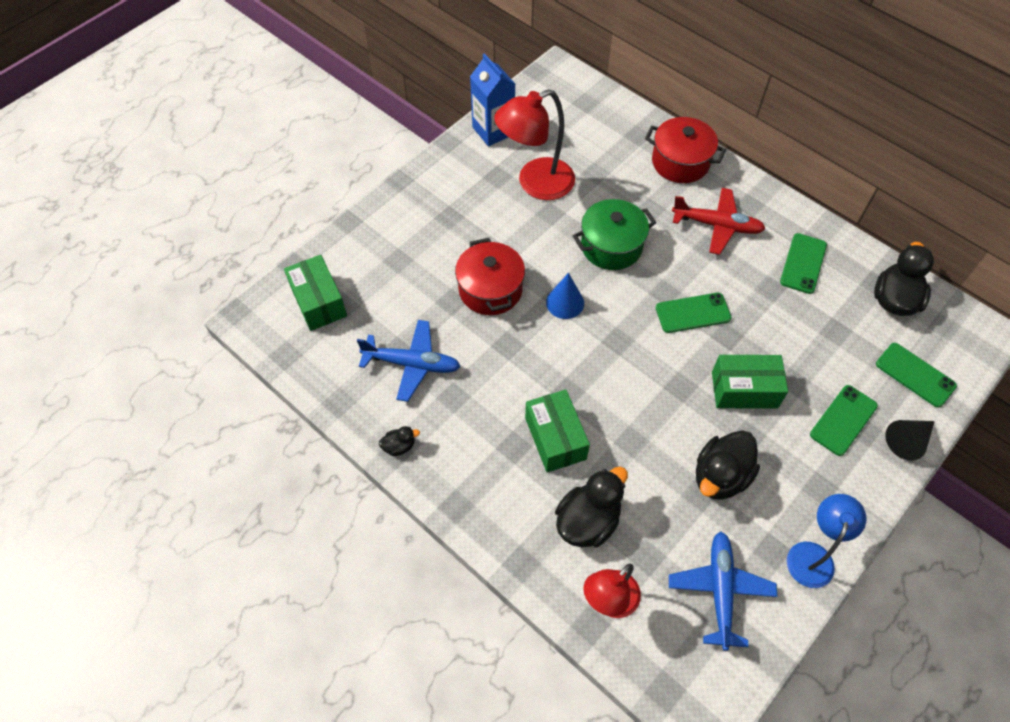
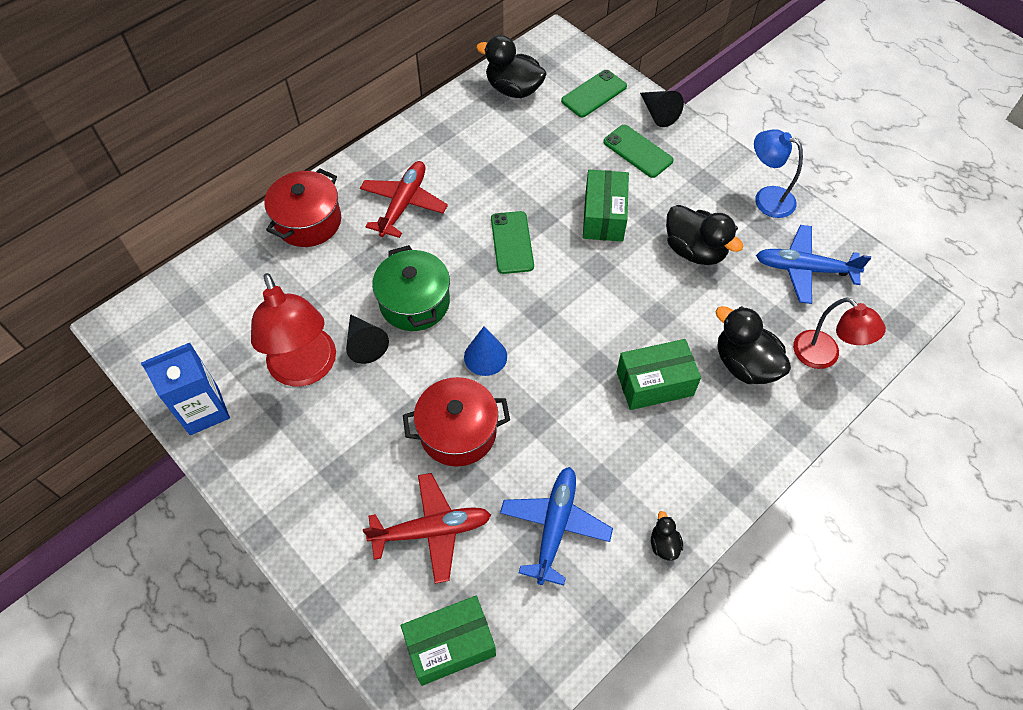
camera: 85 degrees left, 0 degrees up
(405, 281) = (431, 530): none -> red plane
(564, 217) = (365, 344): none -> black cone
(803, 263) = (463, 145): green phone -> none

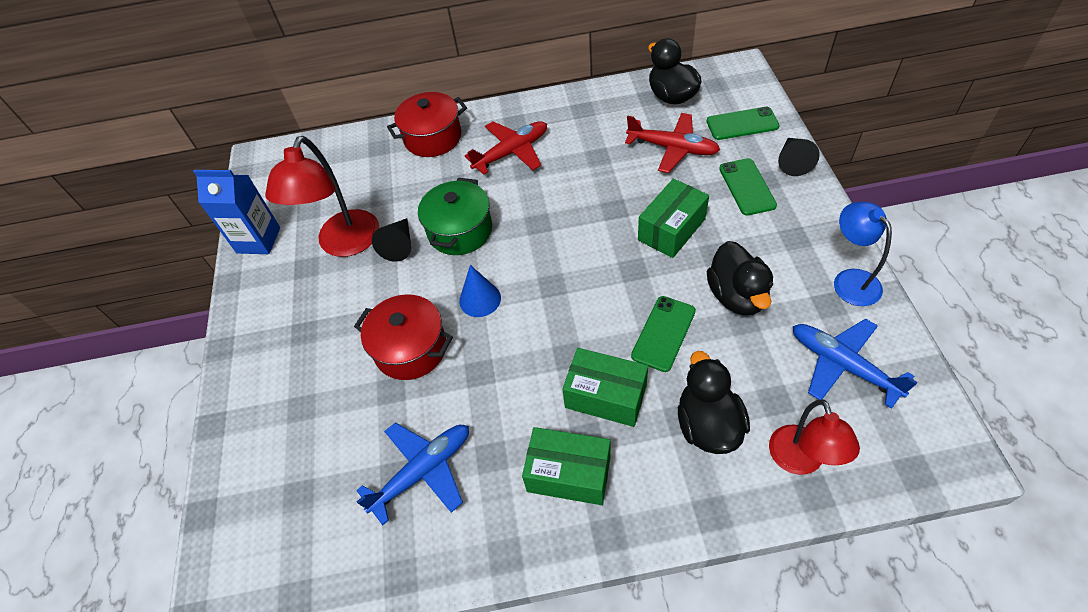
camera: 40 degrees right, 5 degrees down
(431, 530) = (329, 416): red plane -> red plane (672, 148)
(450, 645) = (268, 517): green box -> green box (569, 474)
(512, 242) = (574, 217): green phone -> green phone (663, 333)
(664, 544) = (501, 547): black duck -> none

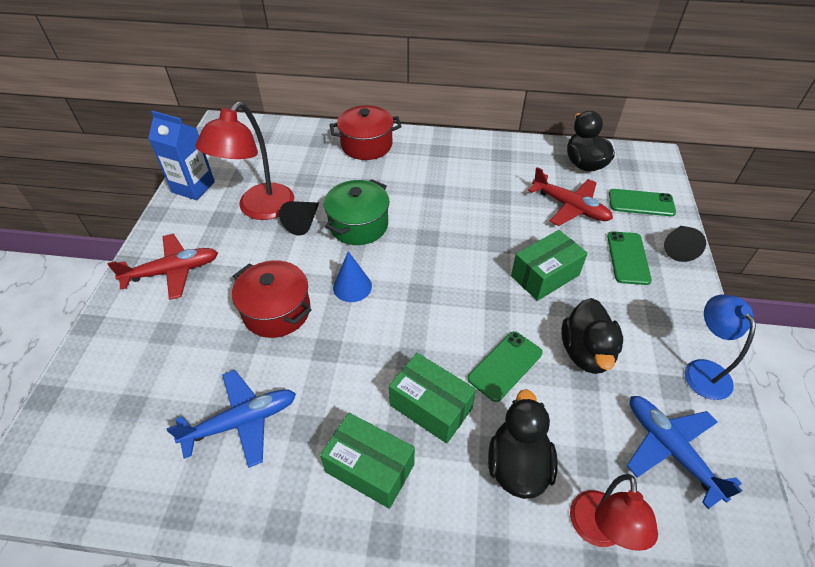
camera: 10 degrees right, 5 degrees down
(511, 152) = (427, 173): red plane -> red plane (172, 271)

